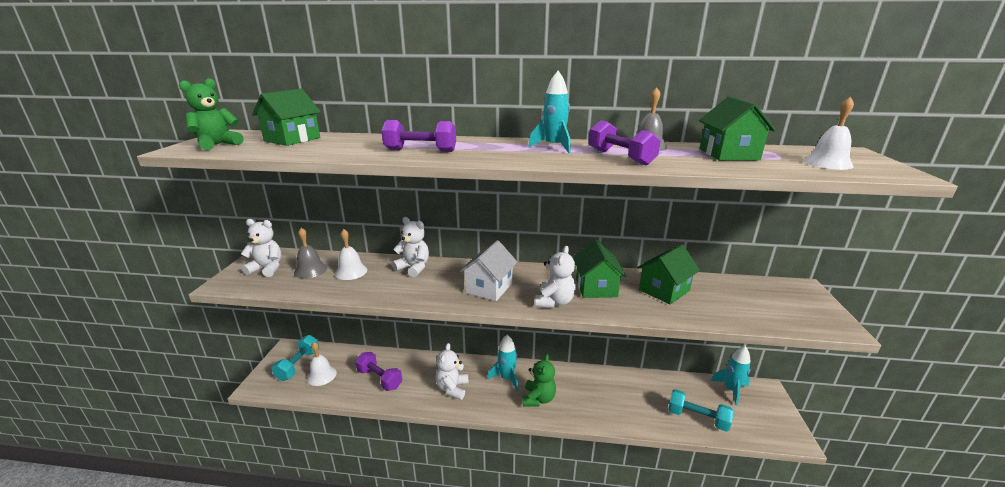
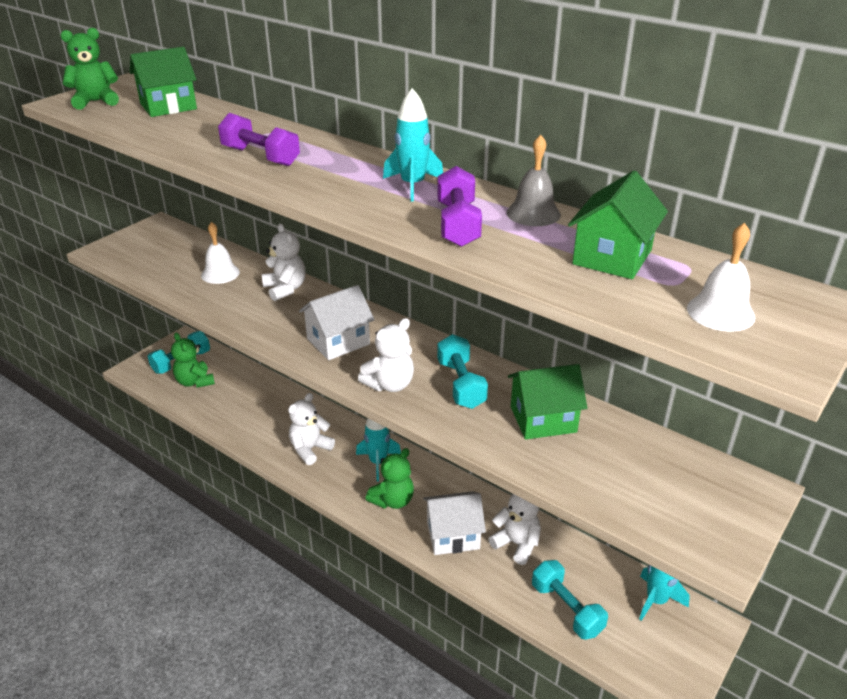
camera: 30 degrees right, 10 degrees up
(267, 269) = (148, 245): white teddy bear -> white teddy bear (516, 544)
(310, 270) = (185, 259): grey bell -> none
(321, 375) = (195, 382): white bell -> green teddy bear
(379, 379) = (246, 408): purple dumbbell -> none
(595, 404) = (453, 535): none -> white house
(596, 287) = (461, 384): green house -> turquoise dumbbell

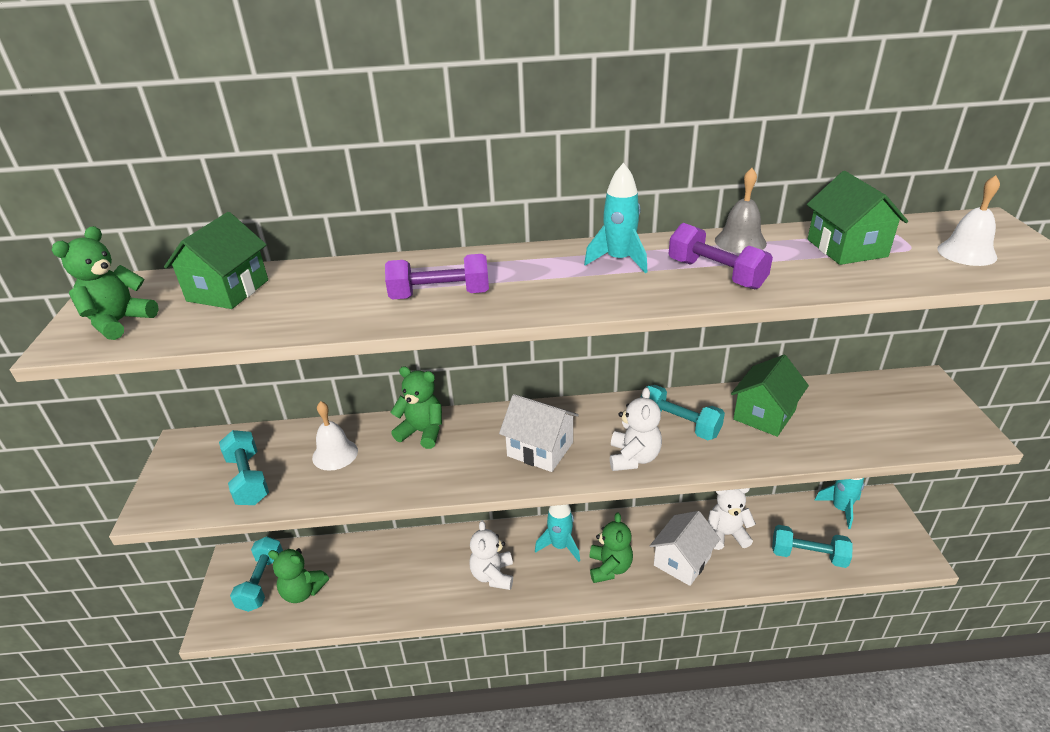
camera: 40 degrees left, 0 degrees up
(160, 262) = (248, 479): none -> turquoise dumbbell
(285, 289) = (422, 432): white teddy bear -> green teddy bear
(338, 341) = (540, 449): white house -> white house turned 75 degrees counterclockwise

